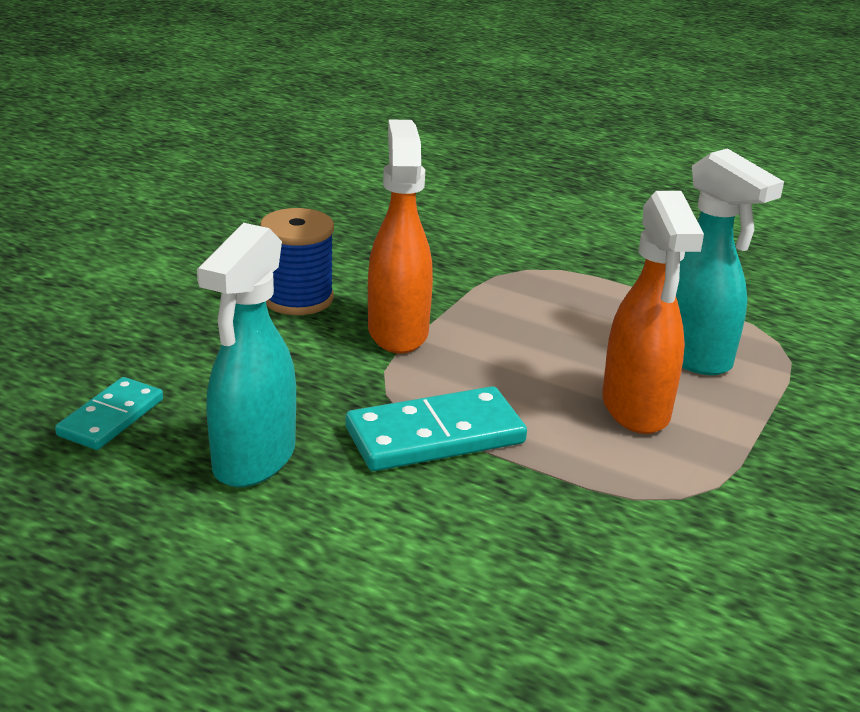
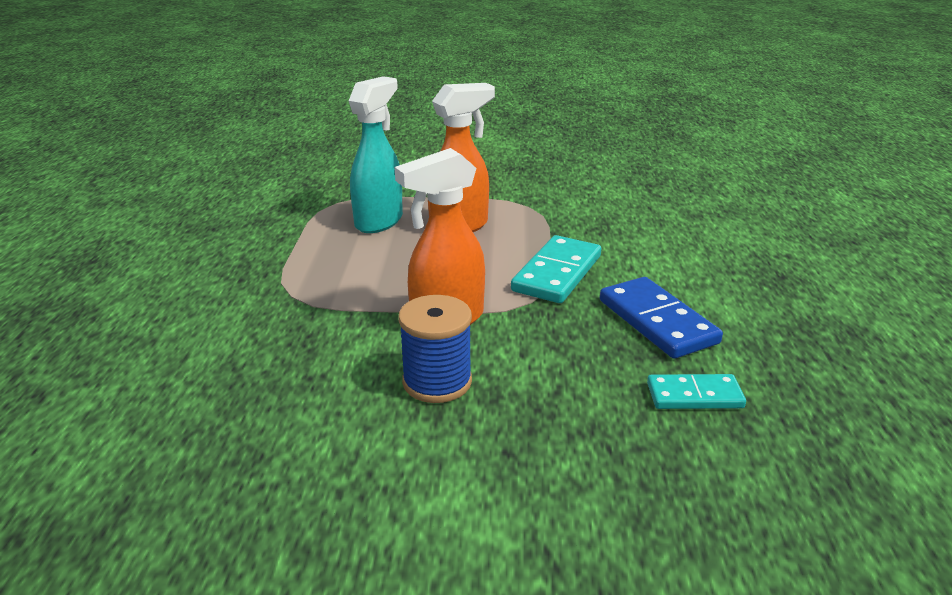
camera: 115 degrees left, 0 degrees up
(253, 460) = (657, 321): turquoise spray bottle -> blue domino
(435, 436) = (557, 273): turquoise domino -> turquoise domino turned 75 degrees clockwise

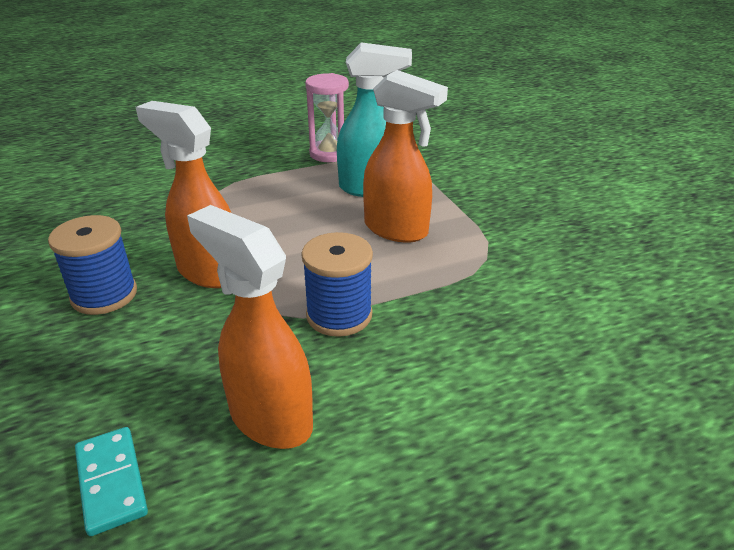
camera: 65 degrees right, 5 degrees up
(286, 224) = (329, 154): none -> pink hourglass
(557, 273) = (339, 315): turquoise domino -> blue spool
(657, 321) = (269, 418): blue domino -> orange spray bottle

